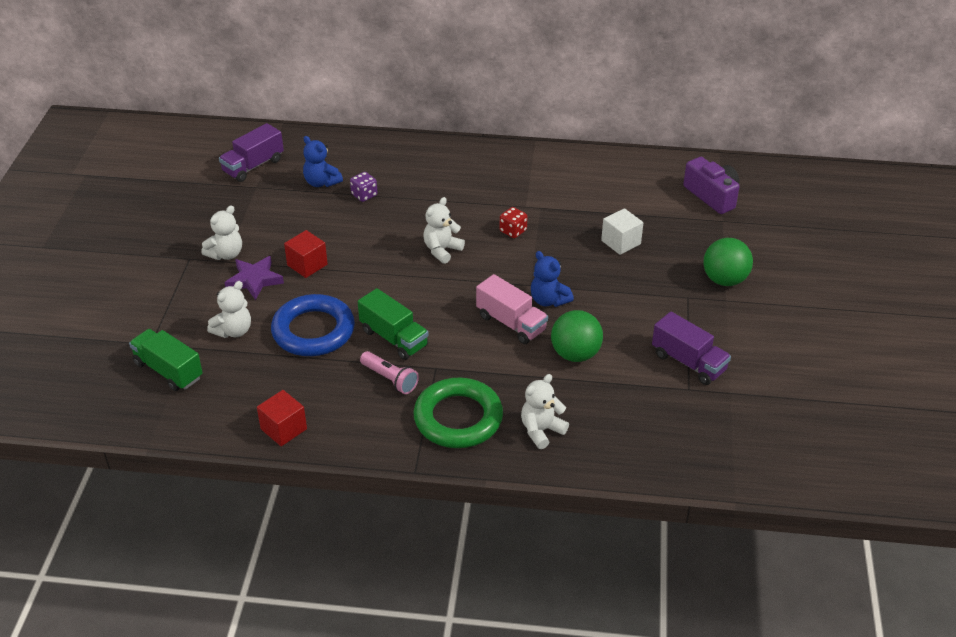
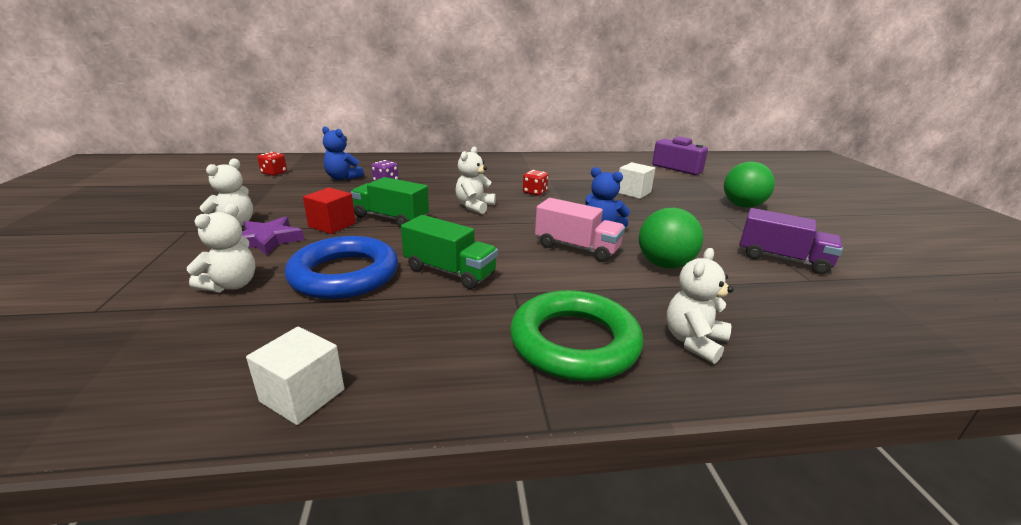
camera: 15 degrees left, 15 degrees down
(168, 371) = (110, 339): green truck -> green truck (391, 218)
(253, 166) = (274, 173): purple truck -> red dice
(283, 429) = (302, 395): red cube -> white cube
(390, 379) = (459, 310): pink flashlight -> none

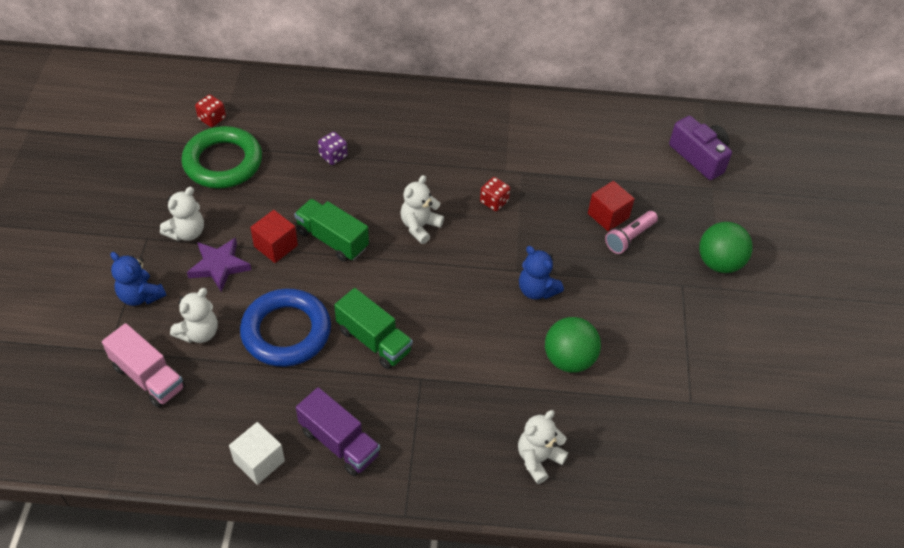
camera: 10 degrees right, 25 degrees up
(343, 178) = (286, 140): blue teddy bear -> blue teddy bear (141, 296)
(574, 342) = (448, 444): green ring -> green ring (223, 162)
(577, 248) = (498, 320): pink truck -> pink truck (148, 377)
(633, 192) = (608, 215): white cube -> red cube
(660, 200) = (629, 238): none -> pink flashlight
(783, 259) = (688, 368): purple truck -> purple truck (339, 443)

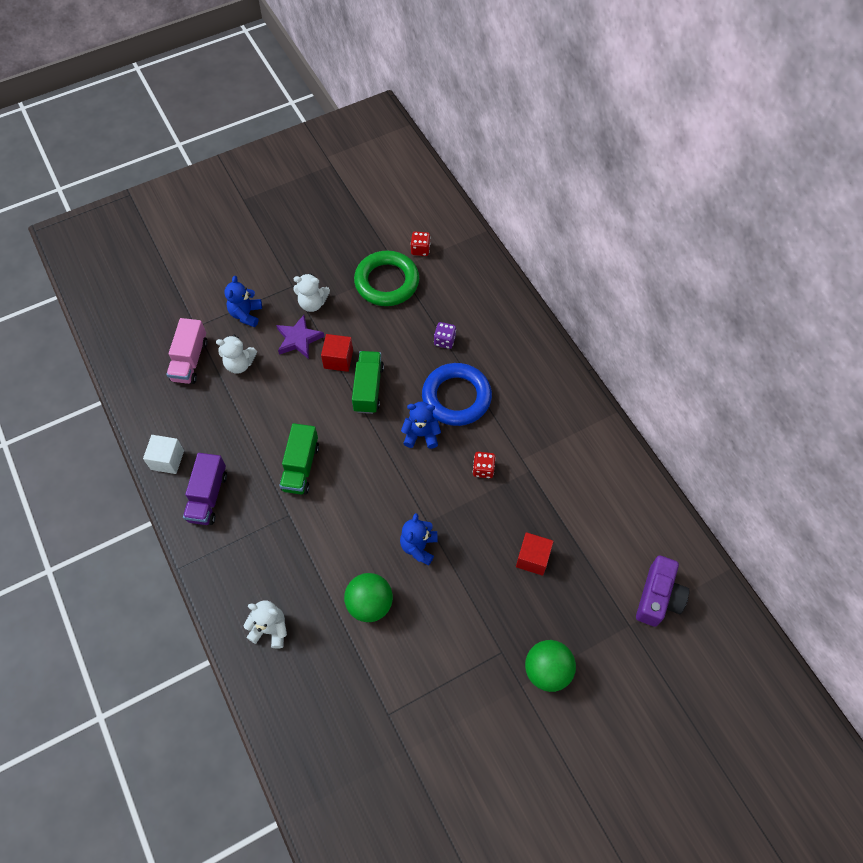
camera: 60 degrees right, 10 degrees up
(286, 332) = (273, 411): blue ring -> blue ring (456, 397)
(420, 226) = (421, 435): white teddy bear -> blue teddy bear
(629, 238) = (521, 587): pink flashlight -> none

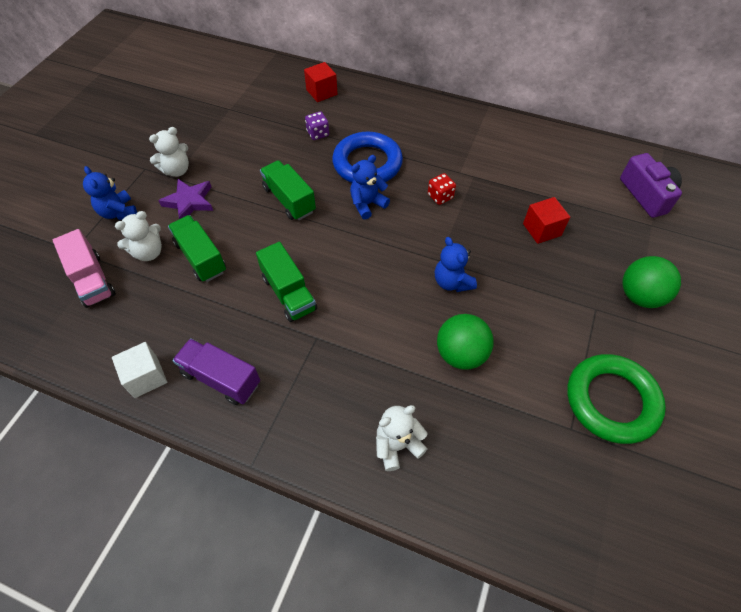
camera: 40 degrees left, 5 degrees down
(208, 496) = (221, 378): purple truck -> purple truck turned 150 degrees clockwise
(268, 393) = (201, 257): none -> green truck
(338, 359) = (241, 195): red cube -> red cube (321, 92)
(387, 282) = (229, 122): green ring -> green ring (611, 401)
(420, 249) = (235, 89): red dice -> none

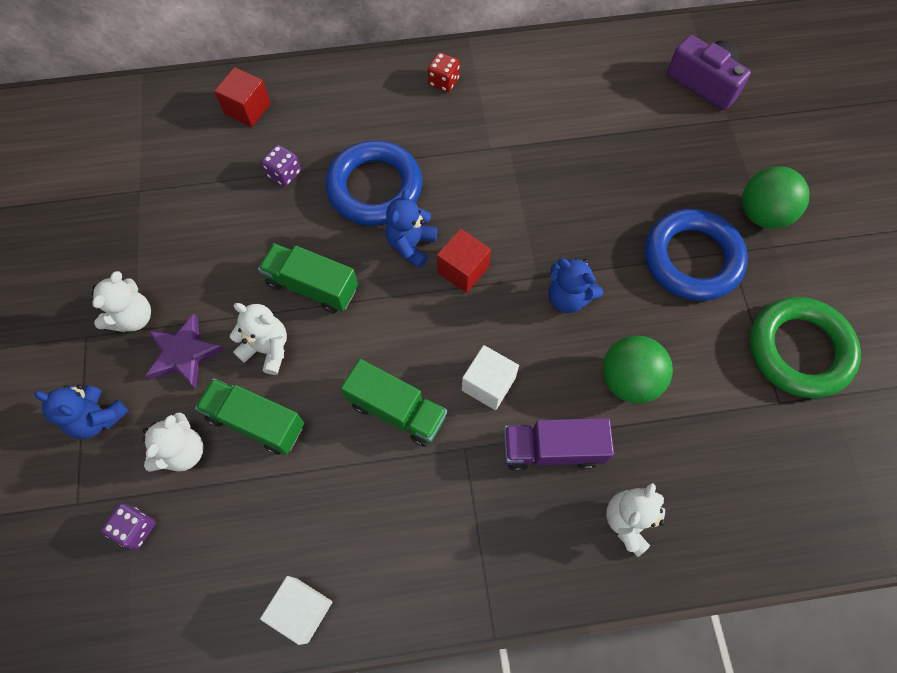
camera: 30 degrees left, 10 degrees up
(92, 280) = (136, 528): pink truck -> purple dice
(221, 378) = (391, 559): purple truck -> purple truck (552, 449)
(237, 221) = (267, 349): none -> white teddy bear
(359, 307) = (488, 384): none -> white cube
(440, 196) = (488, 192): red dice -> red dice (443, 82)
(542, 229) = (623, 181): red cube -> red cube (463, 270)
(562, 300) = (692, 259): none -> blue ring

